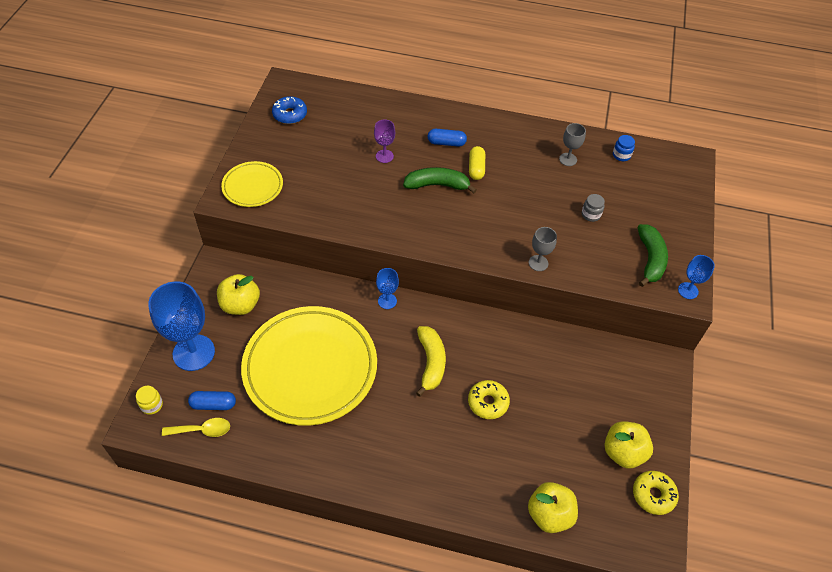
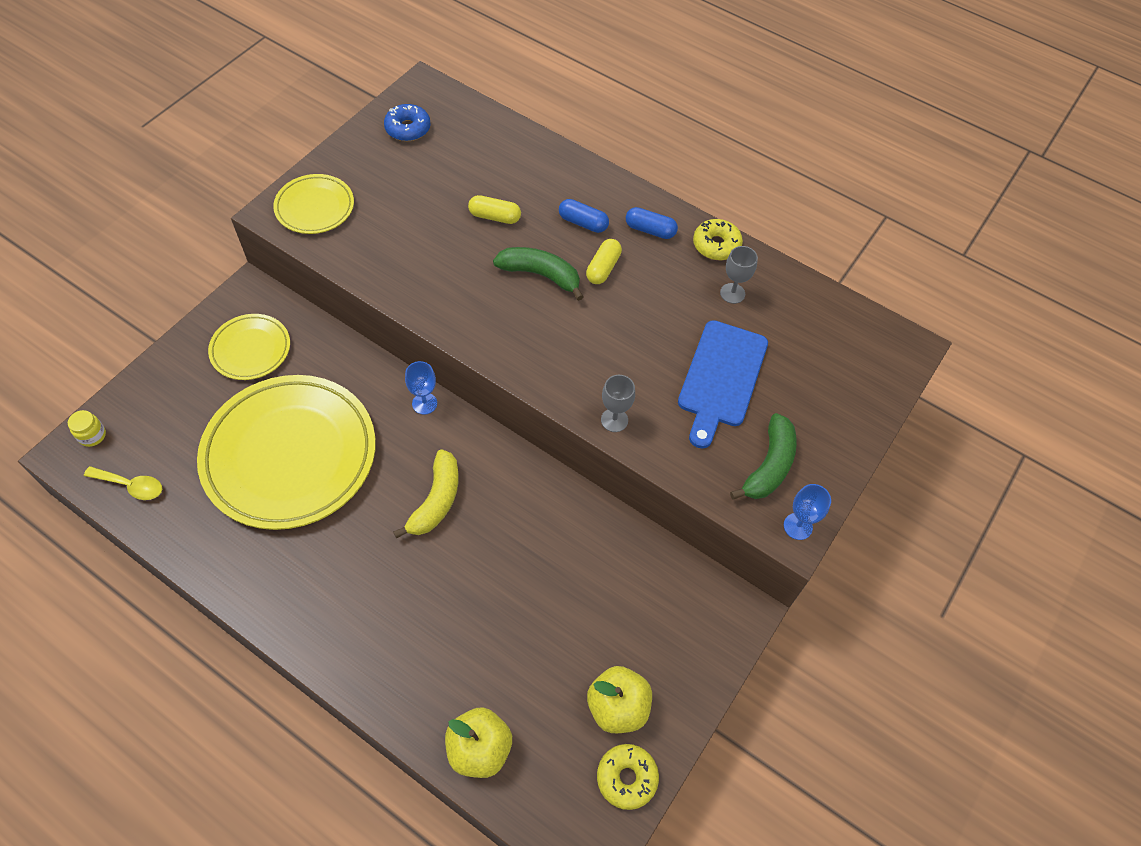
camera: 20 degrees right, 5 degrees up
(193, 352) = (169, 389): blue goblet -> none
(213, 404) = (159, 459): blue capsule -> blue capsule (650, 230)
(240, 305) = (251, 349): yellow apple -> yellow plate
(384, 156) = (495, 217): purple goblet -> yellow capsule
(488, 402) = (479, 577): yellow donut -> yellow donut (716, 245)
(591, 215) = (721, 378): grey jar -> blue cutting board
(621, 155) = (810, 310): blue jar -> none

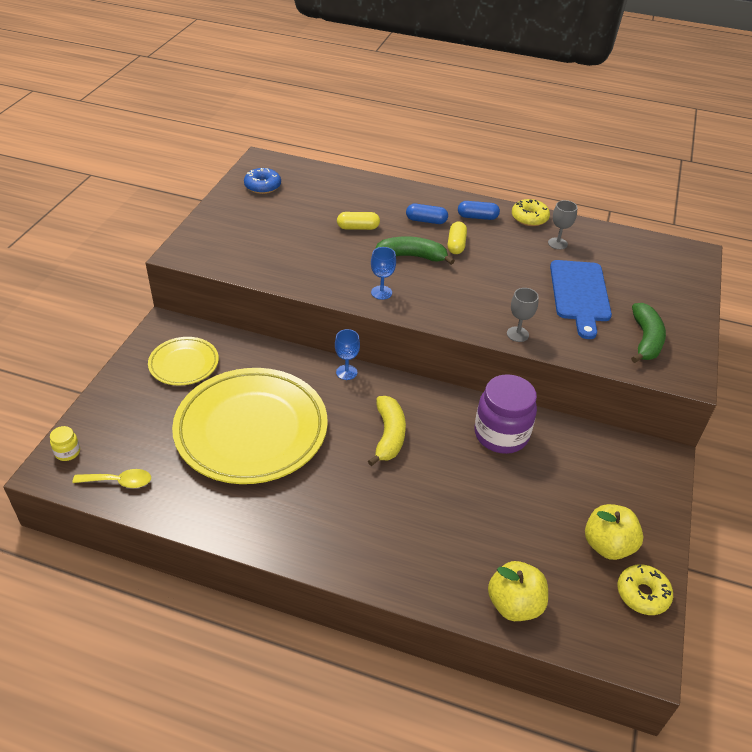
camera: 15 degrees left, 15 degrees down
(315, 207) = (213, 244): yellow plate -> none
(564, 532) = (501, 434): none -> purple jar
(798, 526) = (688, 372): blue goblet -> blue goblet (381, 292)

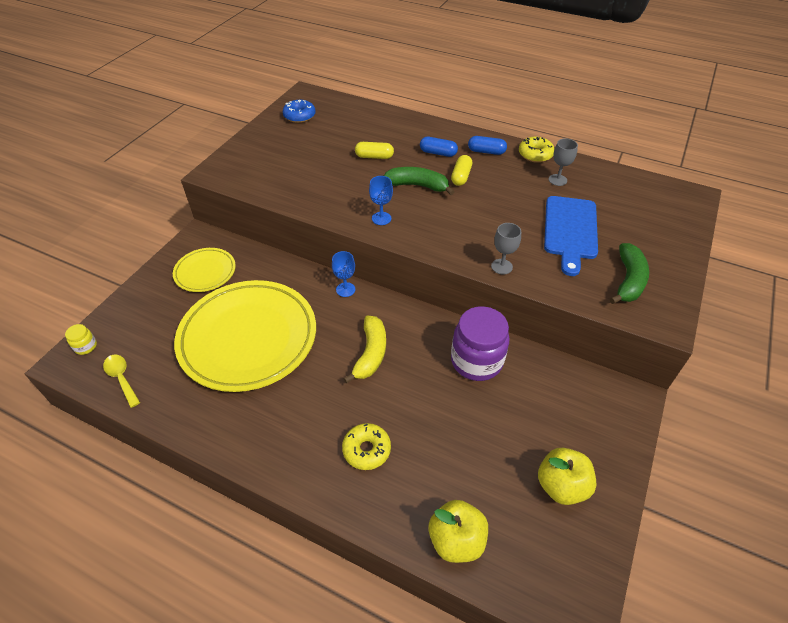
camera: 10 degrees right, 5 degrees up
(119, 482) = (121, 378): yellow spoon -> yellow spoon turned 135 degrees counterclockwise
(642, 594) = (588, 543): yellow donut -> yellow donut (366, 450)

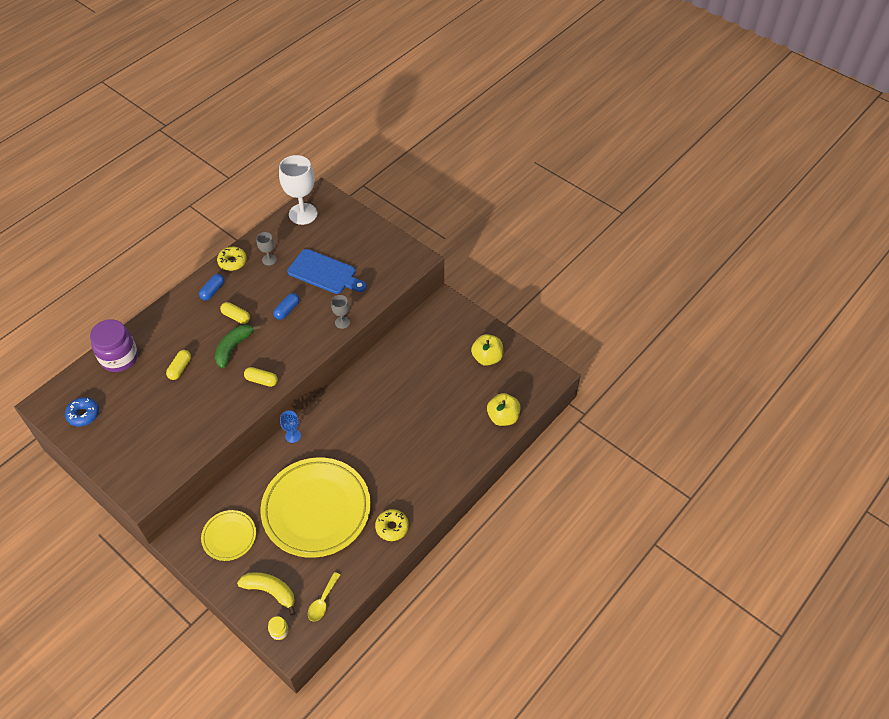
camera: 75 degrees left, 5 degrees up
(121, 378) = (322, 601): yellow spoon -> yellow spoon turned 45 degrees counterclockwise
(366, 450) = (434, 449): yellow donut -> yellow donut (392, 527)
(371, 353) = (360, 431): yellow banana -> yellow banana (270, 591)
(381, 218) = (261, 380): blue goblet -> yellow capsule
(438, 153) = (198, 323): blue capsule -> blue capsule (287, 310)
(476, 361) = (389, 372): purple jar -> purple jar (119, 358)
(628, 280) = (381, 261): green banana -> none
(648, 189) = (303, 214): none -> white goblet

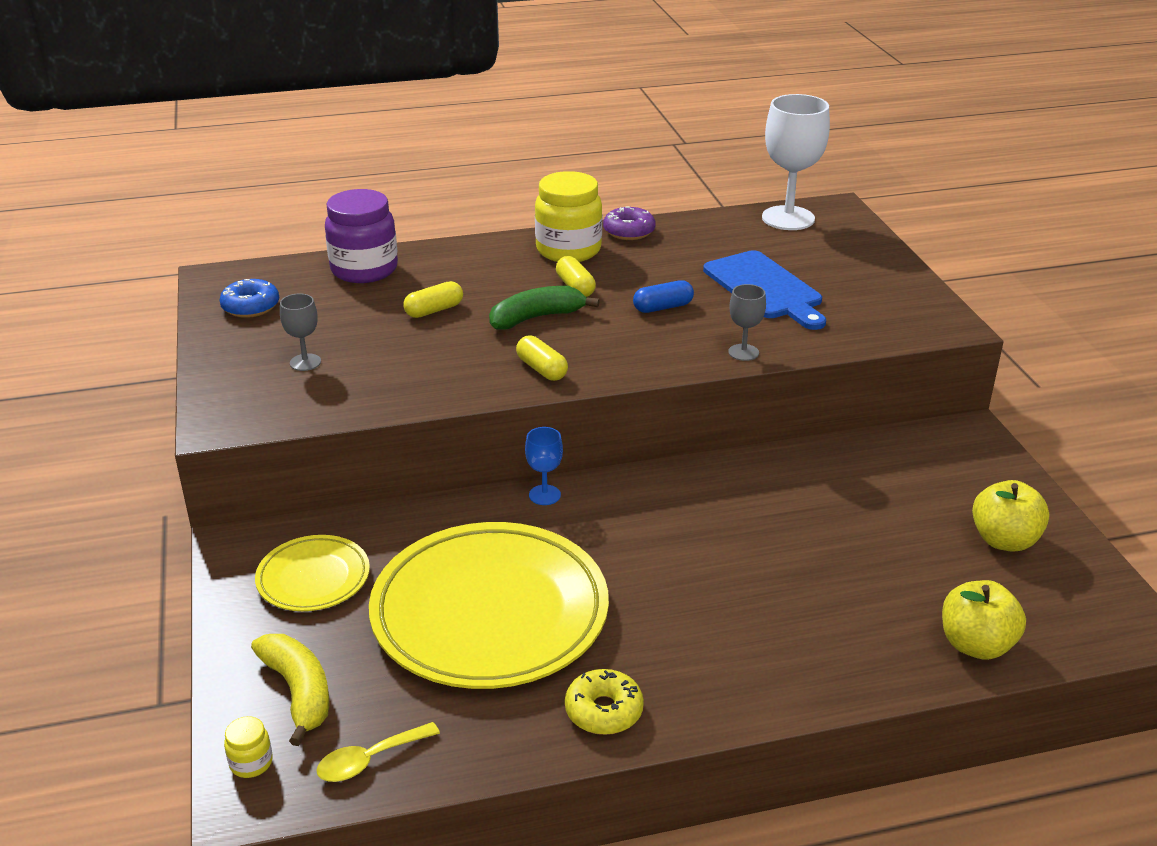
camera: 35 degrees right, 20 degrees down
(213, 291) = (568, 250): blue capsule -> yellow jar
(232, 262) = (629, 231): yellow donut -> purple donut
(269, 260) = (687, 247): grey goblet -> grey goblet (305, 362)

